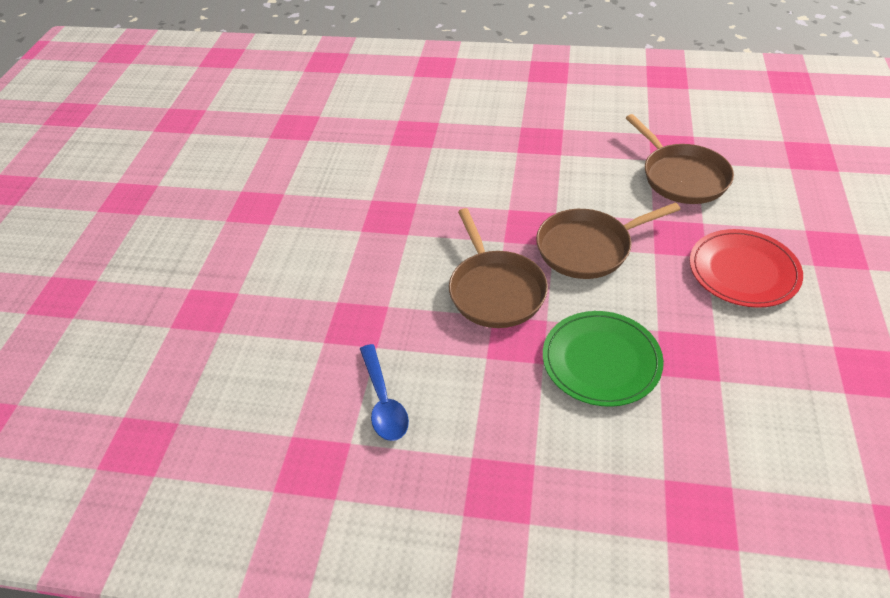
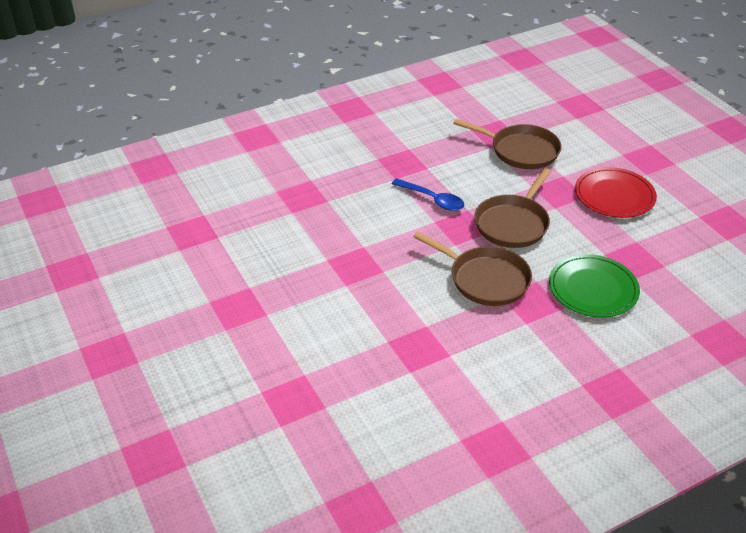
camera: 40 degrees left, 5 degrees down
(383, 401) = (493, 385): blue spoon -> blue spoon (432, 199)

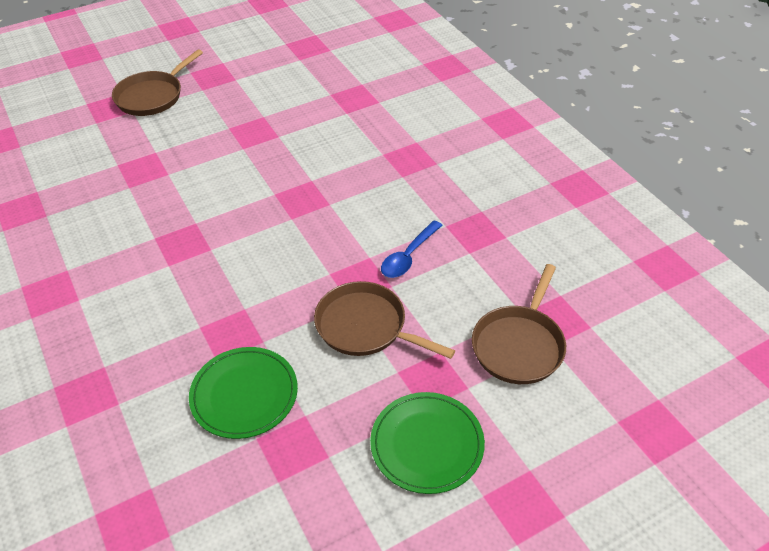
camera: 90 degrees right, 5 degrees up
(485, 279) = (271, 296): brown pan -> brown pan (152, 96)
(614, 195) = (427, 444): red plate -> green plate

